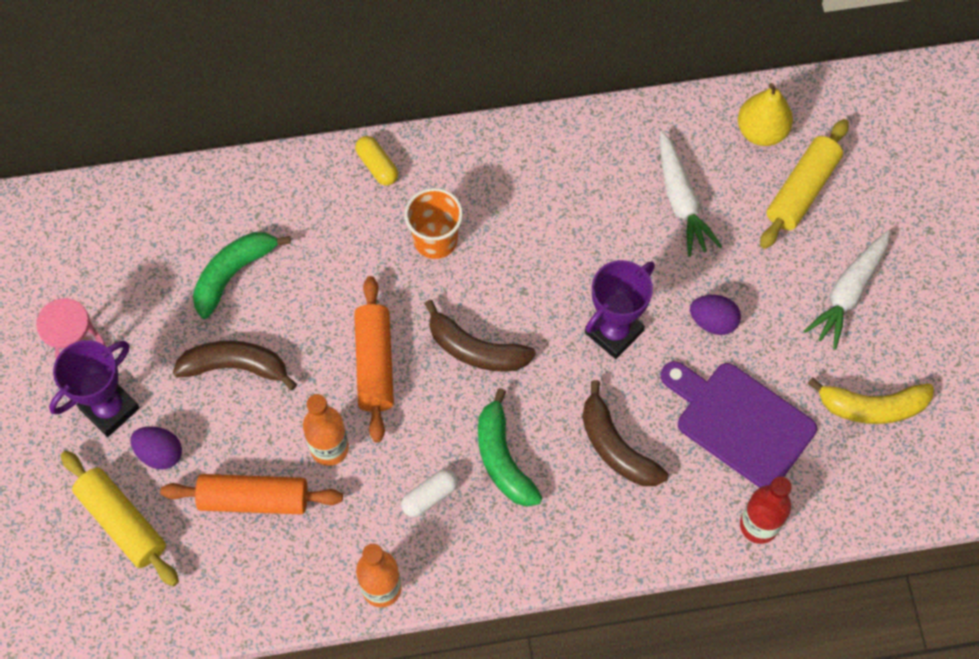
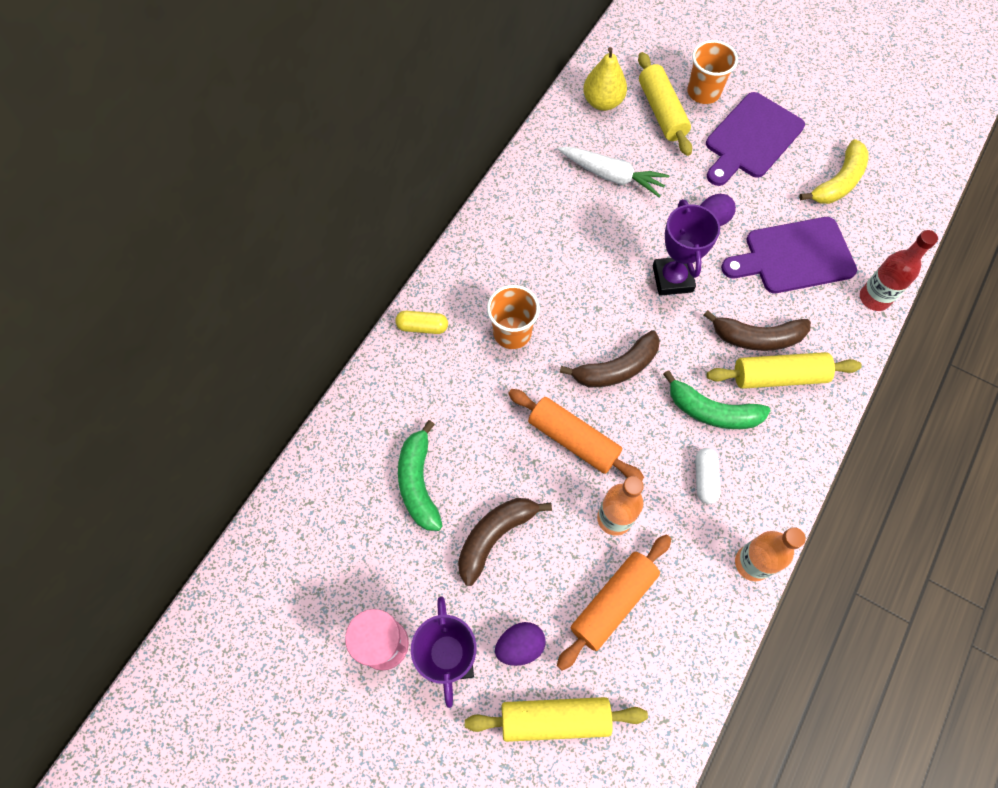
camera: 50 degrees left, 0 degrees up
(590, 492) = (778, 376): none -> yellow rolling pin
(848, 293) = (751, 139): white carrot -> purple cutting board
(864, 211) = (703, 92): none -> orange cup

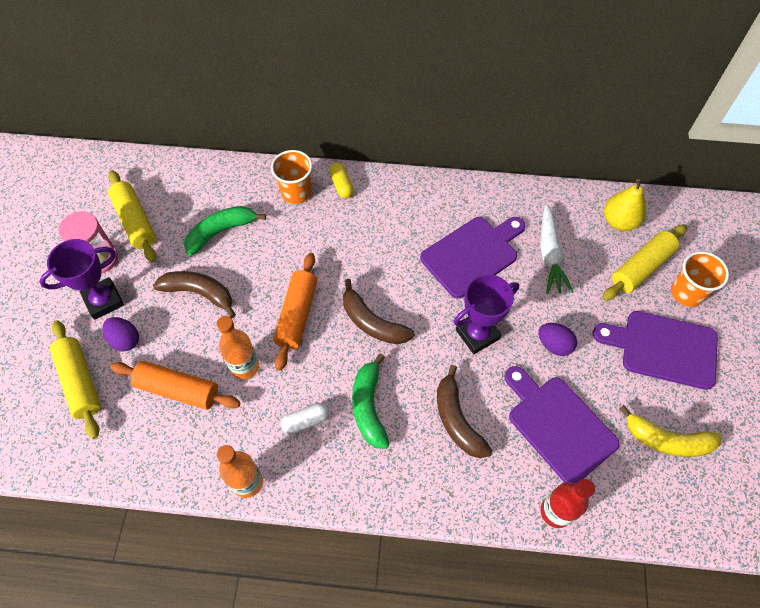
camera: 65 degrees right, 5 degrees down
(512, 332) = (366, 241): orange cup -> orange cup (296, 192)
(578, 241) = (472, 254): none -> purple cutting board
(778, 376) = (428, 450): yellow rolling pin -> yellow rolling pin (135, 221)

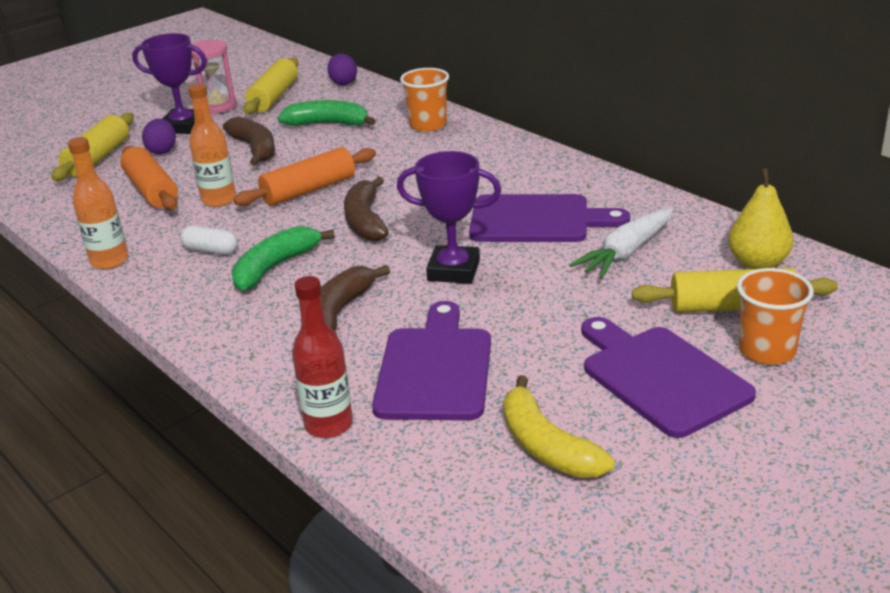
camera: 45 degrees right, 30 degrees down
(341, 185) = (476, 134): yellow capsule -> none
(554, 345) = (526, 313): purple egg -> purple egg (343, 82)

